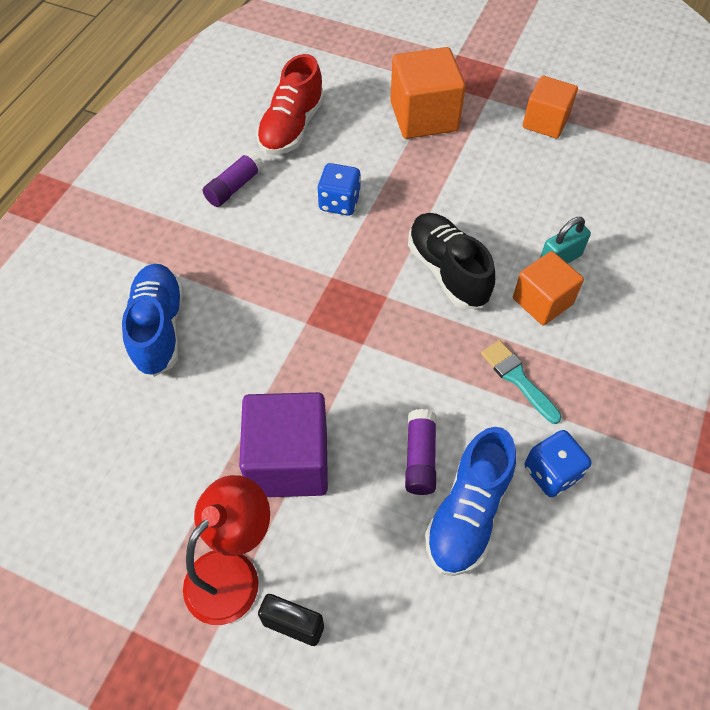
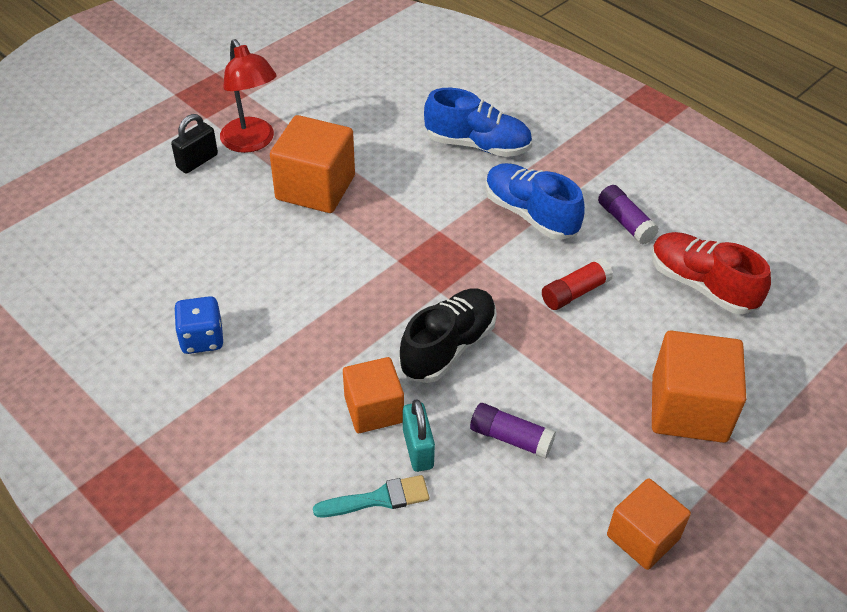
camera: 110 degrees right, 10 degrees down
(288, 461) = (315, 188): purple cube -> orange cube
(339, 202) = (575, 292): blue dice -> red glue stick
(420, 458) = (270, 261): purple glue stick -> purple glue stick (511, 438)
(447, 271) = (448, 347): black shoe -> black shoe turned 45 degrees counterclockwise
(468, 513) = (207, 273): blue shoe -> blue shoe (530, 214)
(517, 379) = (301, 353): turquoise brush -> turquoise brush (378, 499)

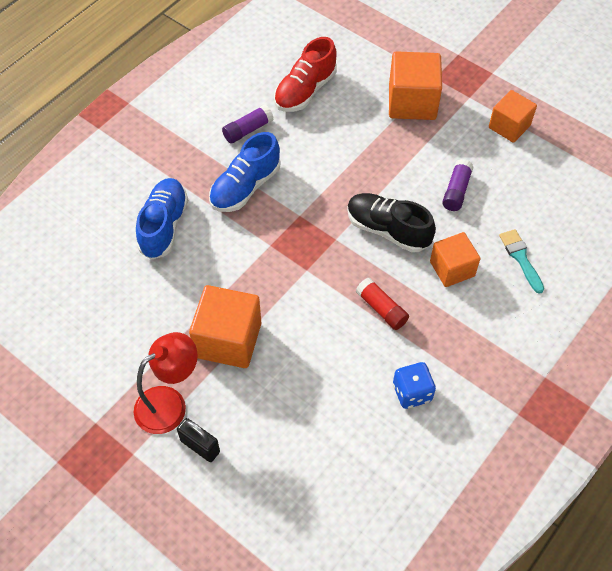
camera: 95 degrees left, 10 degrees up
(418, 449) = (477, 240): turquoise padlock -> none
(575, 292) = (323, 159): red glue stick -> red glue stick (381, 309)

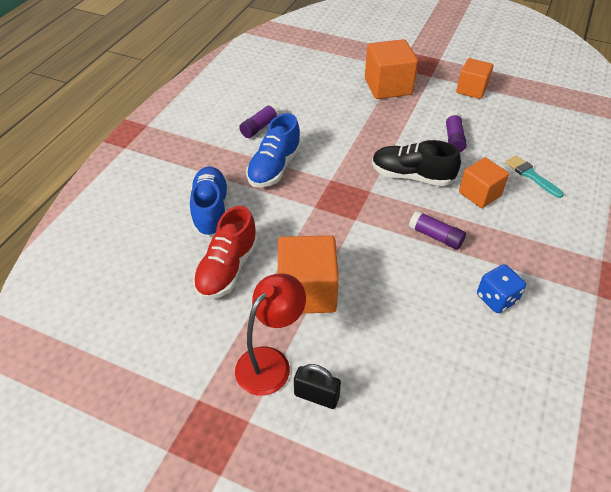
camera: 15 degrees left, 10 degrees down
(305, 91) = (298, 93): red shoe -> red shoe (227, 268)
(381, 309) = (435, 236): red glue stick -> purple glue stick

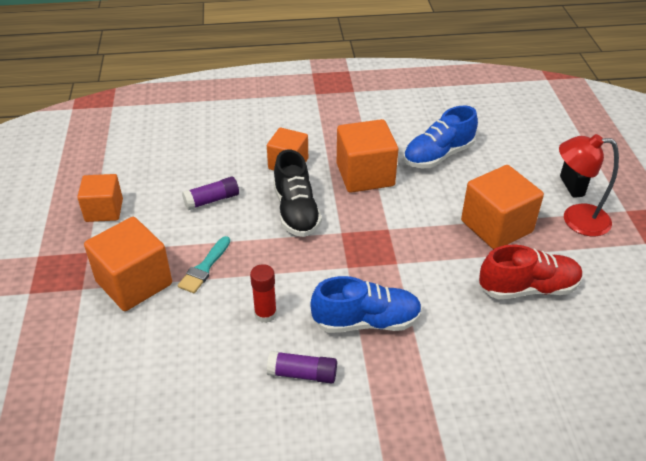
camera: 120 degrees left, 5 degrees down
(211, 210) = (476, 342): blue shoe -> blue shoe (438, 155)
(318, 128) = (265, 314): none -> red glue stick
(435, 236) = (365, 175): purple glue stick -> orange cube
(496, 298) = (401, 130): blue dice -> none
(531, 175) = (238, 141): turquoise brush -> turquoise brush (204, 268)

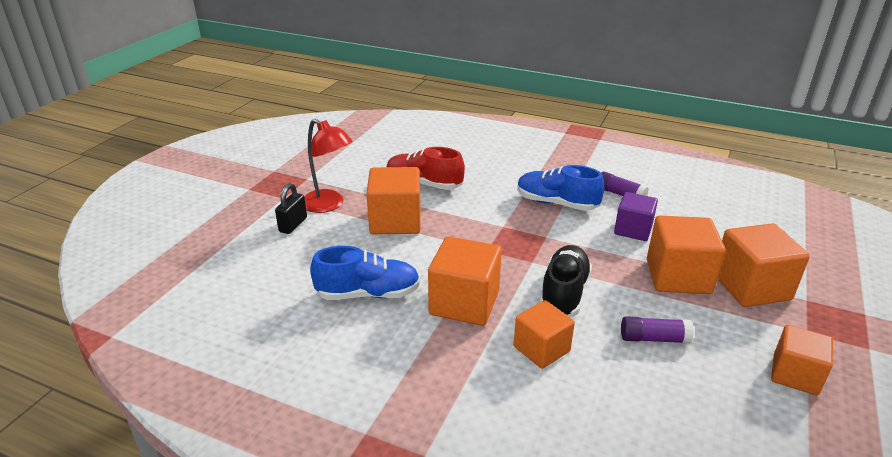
camera: 150 degrees left, 10 degrees down
(204, 268) = (678, 276): turquoise brush -> orange cube
(265, 314) = (633, 230): red glue stick -> purple cube

